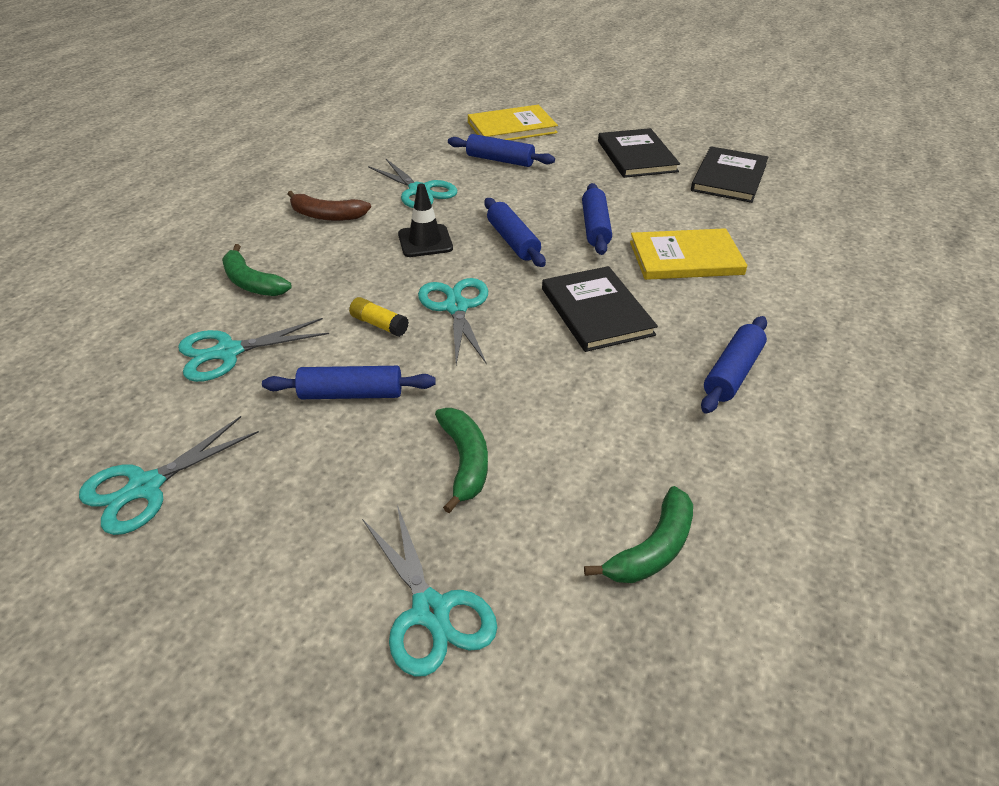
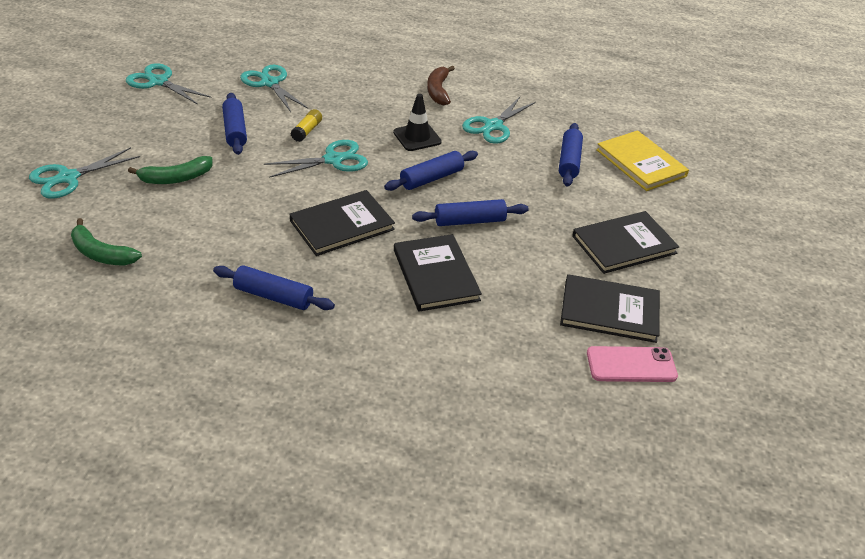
camera: 75 degrees right, 0 degrees up
(251, 282) = (344, 77): green banana -> none
(685, 258) = (435, 275): yellow book -> black book
(795, 180) = (631, 365): none -> pink phone

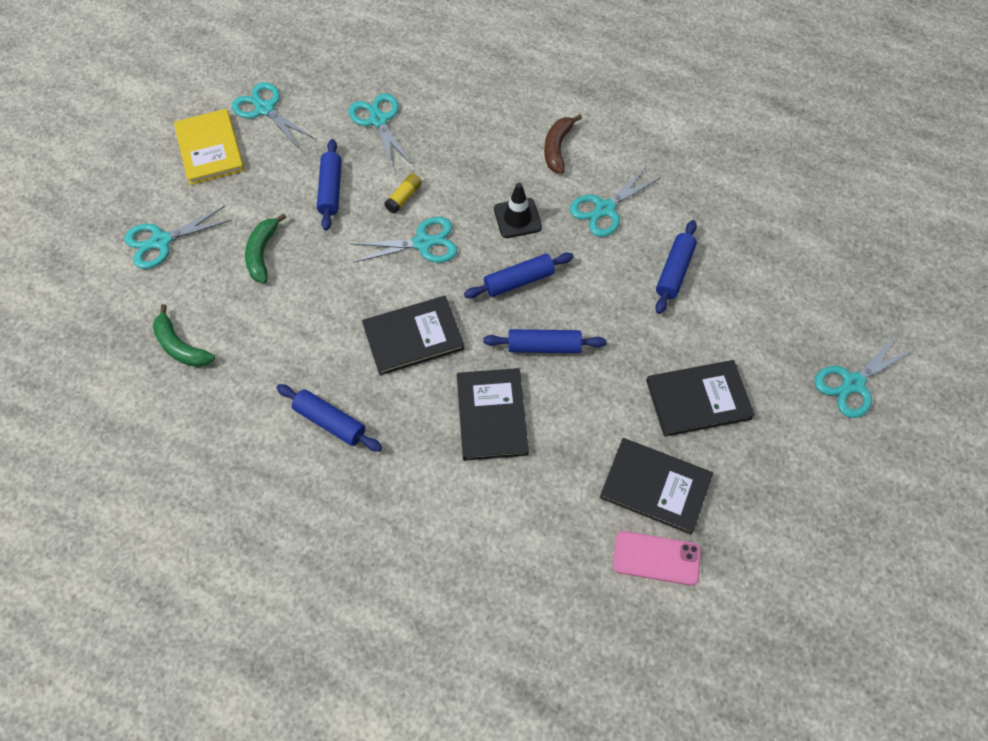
camera: 15 degrees right, 20 degrees up
(176, 178) = (262, 253): green banana -> green banana turned 105 degrees clockwise
(641, 163) = (755, 282): yellow book -> yellow book (210, 149)
(752, 221) = (853, 383): none -> turquoise scissors

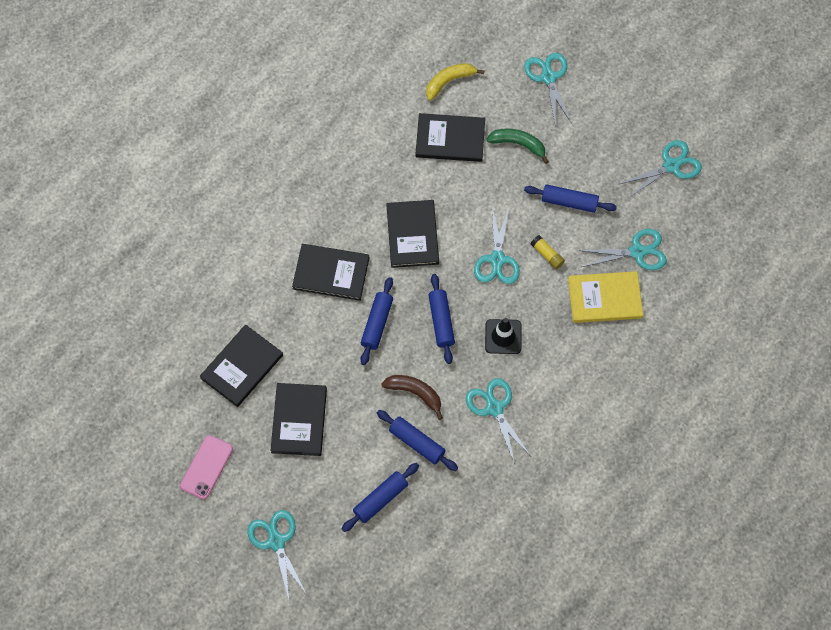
camera: 105 degrees right, 5 degrees up
(180, 346) = (449, 82): green banana -> yellow banana
(210, 149) = (636, 120): yellow book -> yellow book (605, 298)
(267, 326) = (450, 139): none -> black book
(330, 422) = (358, 168): blue rolling pin -> blue rolling pin (380, 499)
(557, 148) = (571, 389): brown banana -> brown banana (415, 393)
(656, 558) = (192, 350): pink phone -> pink phone (206, 467)

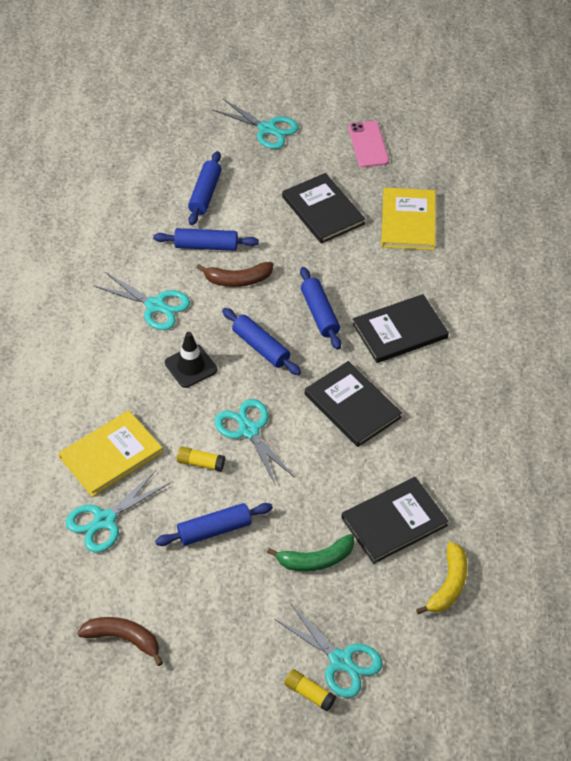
camera: 145 degrees right, 15 degrees down
(242, 367) = (408, 221): black book -> yellow book
(580, 70) = (309, 693): none -> yellow glue stick
(671, 166) = (123, 639): turquoise scissors -> brown banana

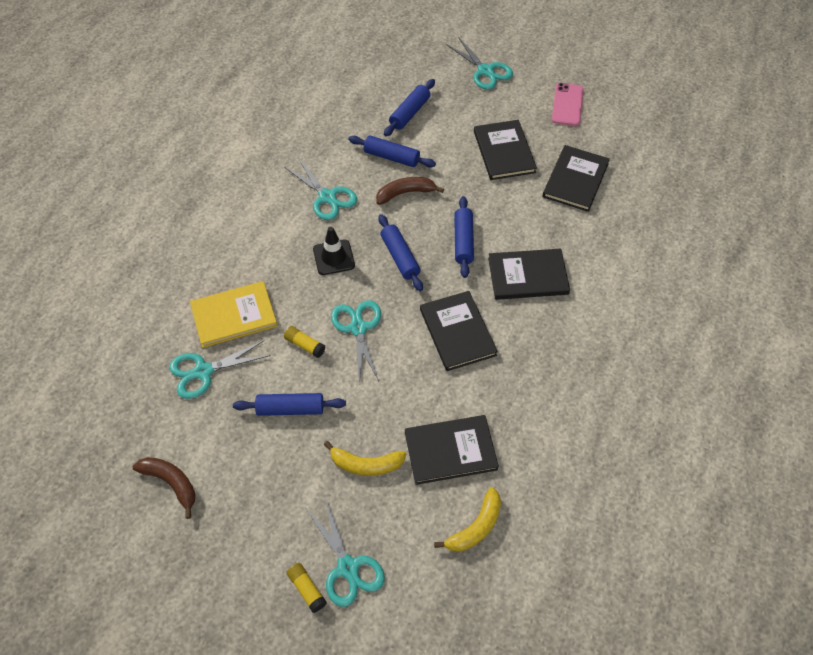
camera: 20 degrees right, 5 degrees up
(238, 280) = (405, 193): brown banana -> brown banana turned 150 degrees clockwise
(315, 560) = (366, 464): green banana -> yellow banana
(408, 221) = (575, 180): yellow book -> black book

